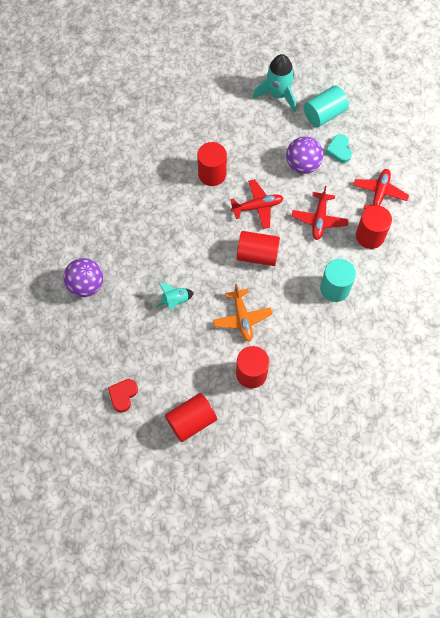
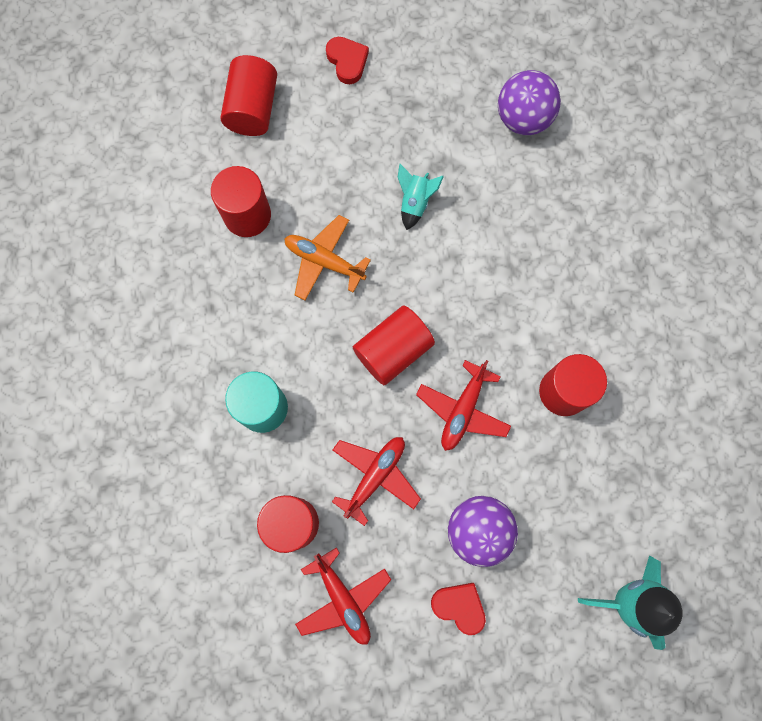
camera: 130 degrees right, 10 degrees up
(319, 219) = (375, 476): red plane -> red plane turned 75 degrees clockwise
(324, 114) = (538, 641): turquoise cylinder -> none
(339, 150) = (459, 606): turquoise heart -> red heart

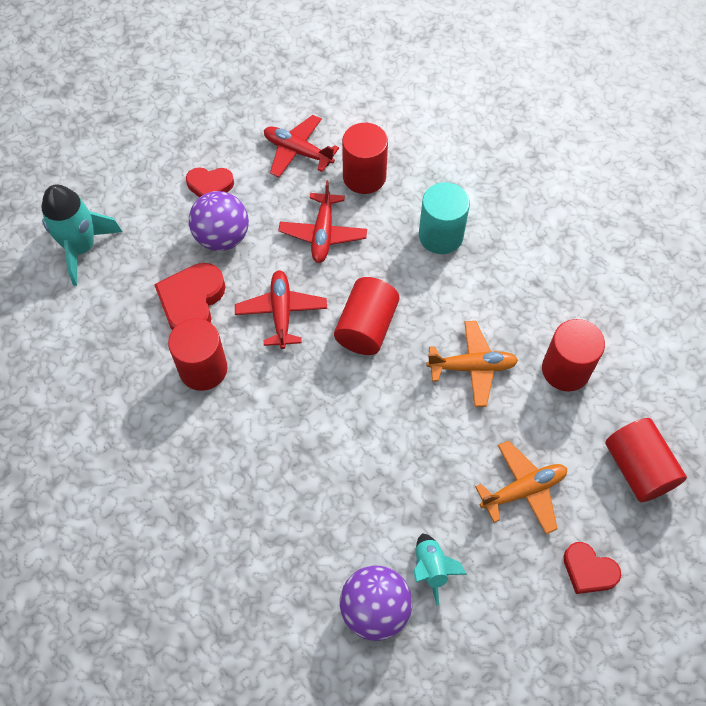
camera: 150 degrees right, 15 degrees down
(354, 141) = (523, 490): none -> orange plane
(415, 202) = (428, 462): turquoise rocket -> turquoise rocket (431, 568)
(542, 470) = (192, 302): none -> red heart

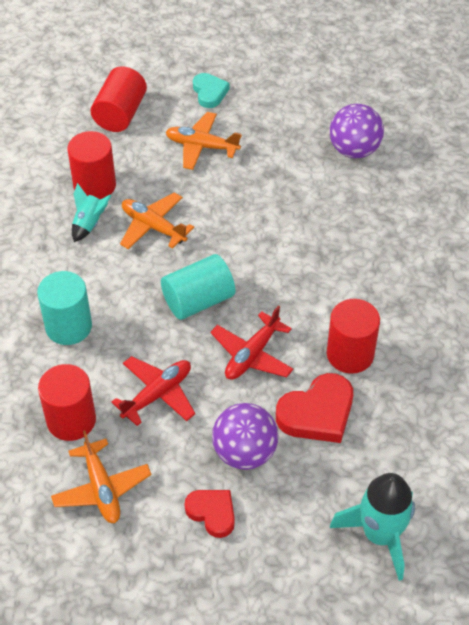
camera: 140 degrees left, 10 degrees down
(298, 151) = (101, 488): red plane -> orange plane
(366, 327) = (198, 300): red cylinder -> turquoise cylinder
(431, 568) = (300, 147): turquoise rocket -> turquoise rocket (89, 223)
(588, 570) = (209, 92): red heart -> turquoise heart

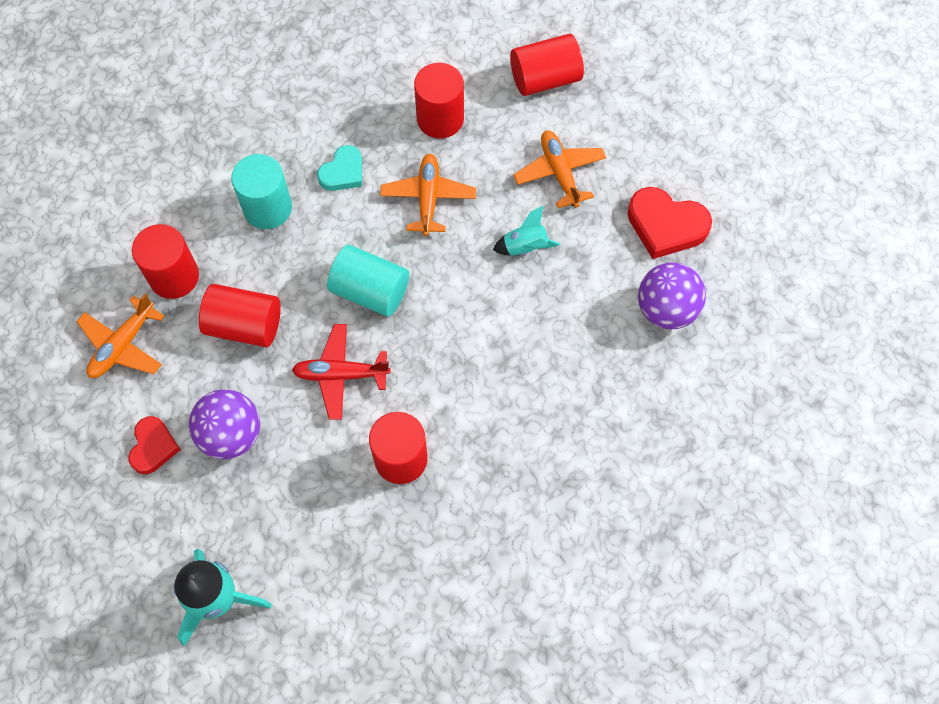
camera: 55 degrees right, 15 degrees up
(89, 223) = (392, 145): turquoise rocket -> turquoise rocket (525, 246)
(157, 394) = (244, 325): red plane -> red cylinder
(209, 92) = (636, 133): turquoise heart -> turquoise heart (343, 172)
(317, 413) = (313, 470): red heart -> red heart (666, 225)

